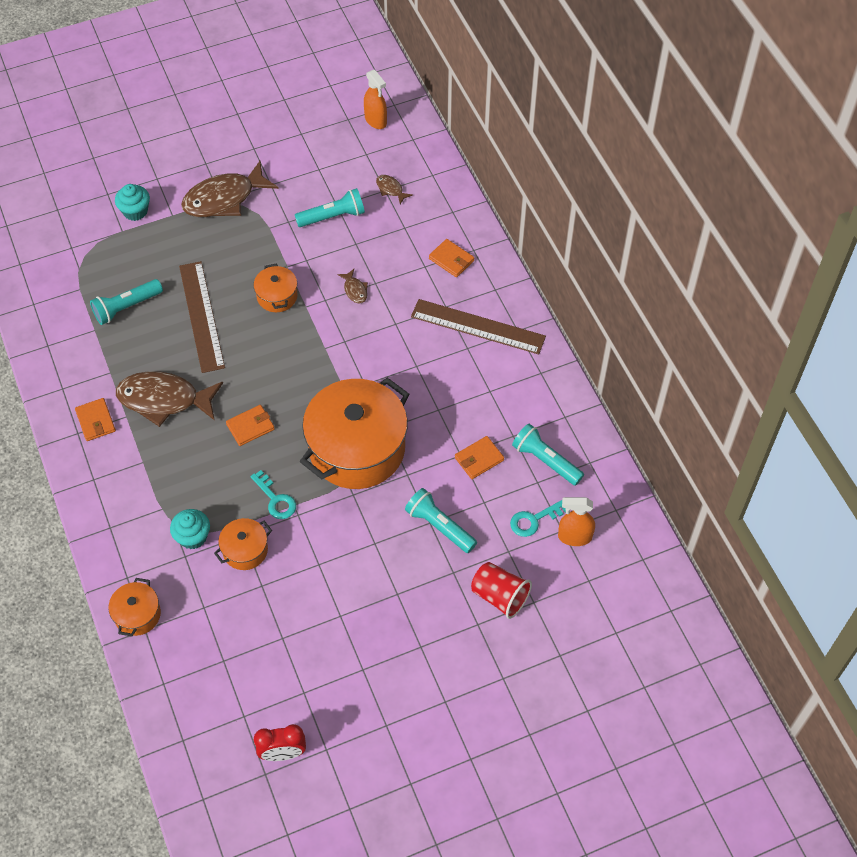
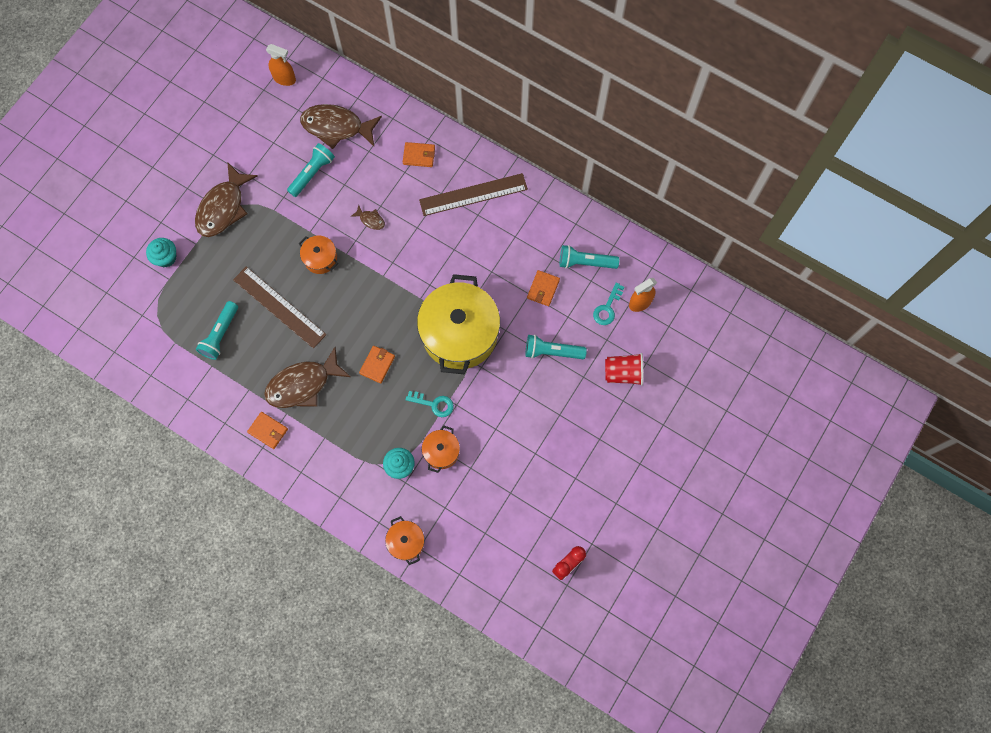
camera: 35 degrees left, 15 degrees up
(357, 449) = (460, 334): orange pot -> yellow pot
(391, 189) = (336, 127): brown fish -> brown fish, size x2.32

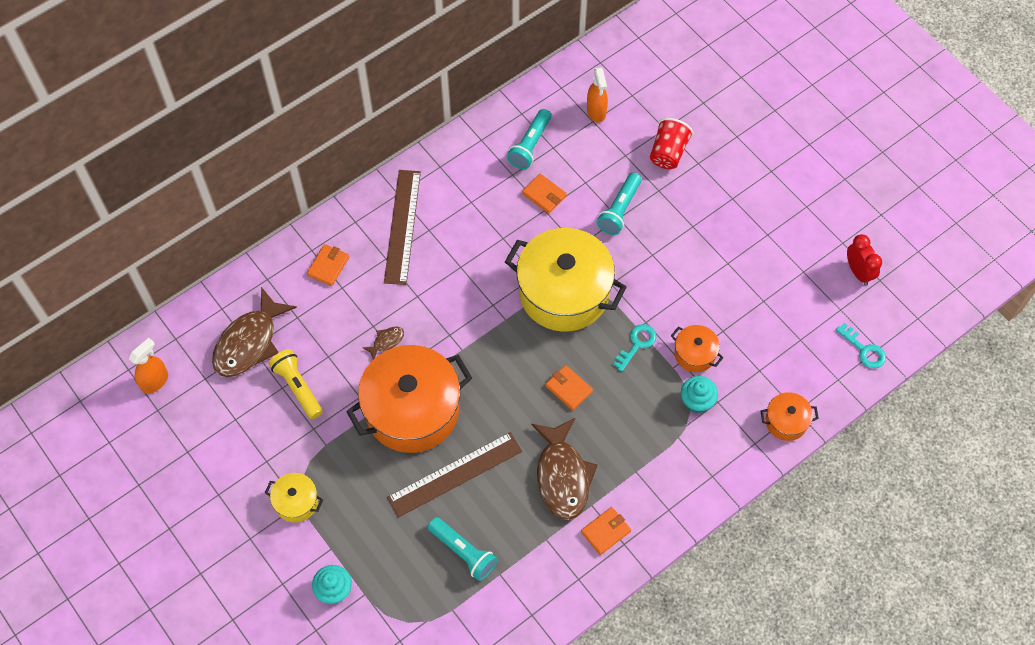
camera: 70 degrees left, 10 degrees down
(223, 207) = (296, 502): brown fish -> yellow pot
(312, 173) = (297, 387): turquoise flashlight -> yellow flashlight
(320, 258) = (412, 410): orange pot -> orange pot, size x2.21
(607, 308) = (590, 143): turquoise key -> turquoise key (864, 350)

